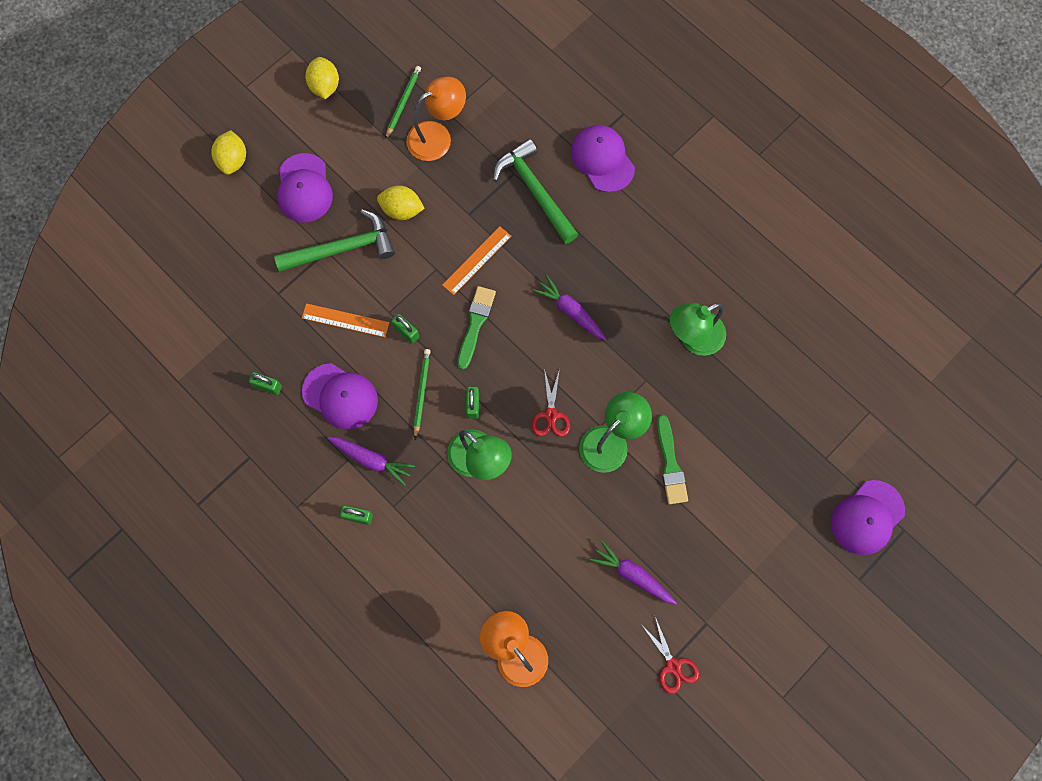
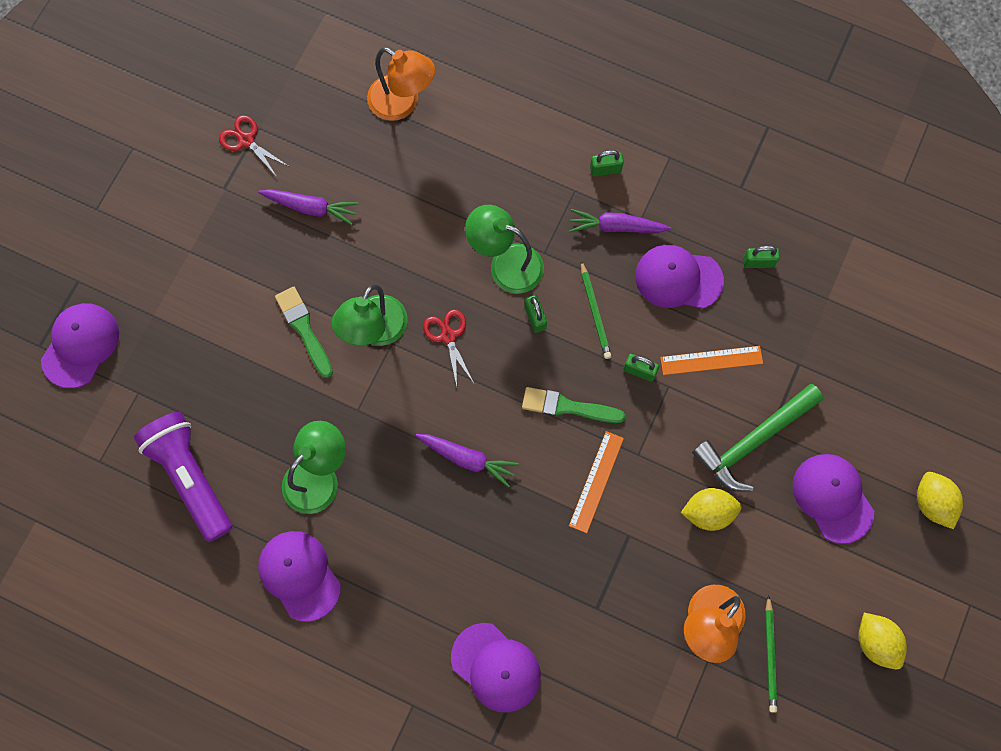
camera: 160 degrees right, 0 degrees up
(475, 324) = (567, 407): green brush -> green brush turned 105 degrees clockwise
(534, 191) = (562, 594): green hammer -> none
(729, 270) = (299, 575): none -> purple cap
(797, 373) = (190, 477): none -> purple flashlight

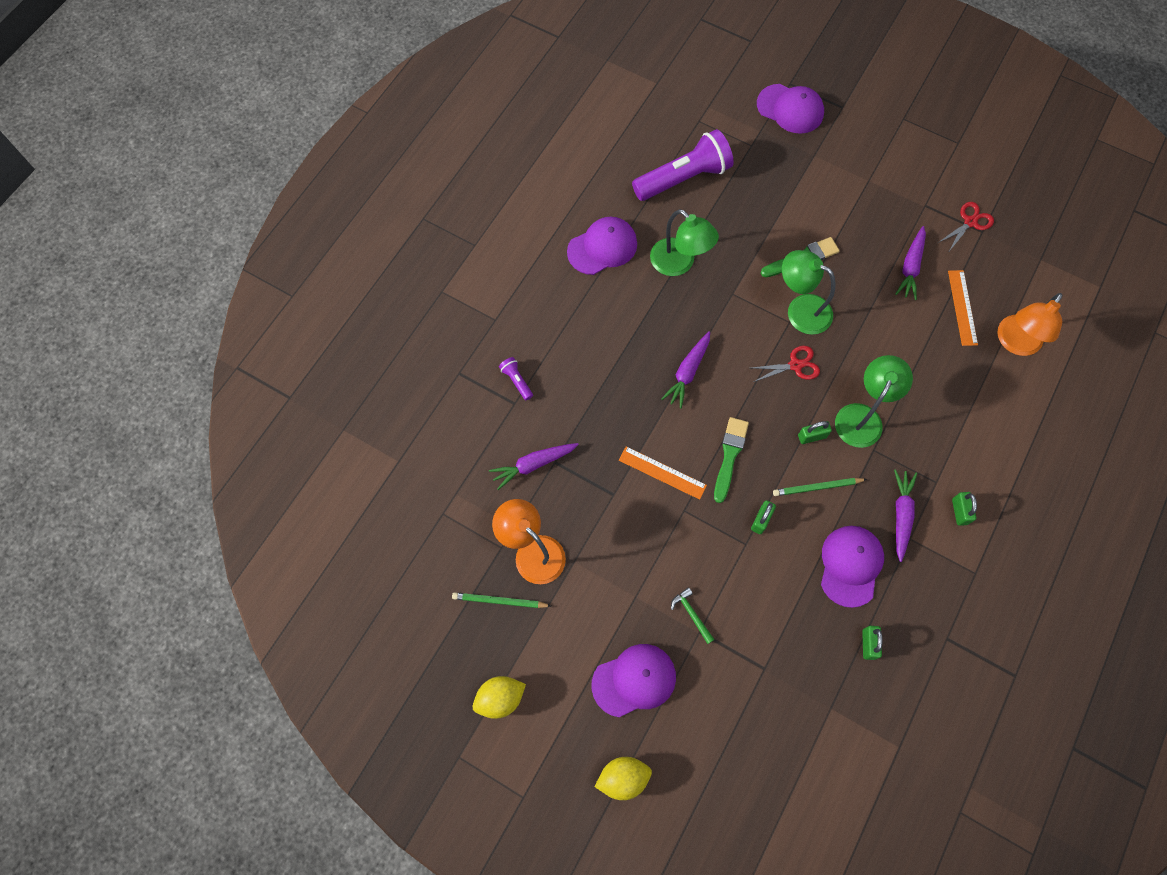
camera: 95 degrees right, 5 degrees down
(496, 667) = (516, 381): purple cap -> purple flashlight
(603, 634) = (533, 465): none -> purple carrot
(708, 512) = (629, 564): yellow lemon -> none
(711, 360) = (770, 586): orange ruler -> orange ruler (962, 307)
(753, 441) = (691, 614): green hammer -> green hammer, size x0.44

